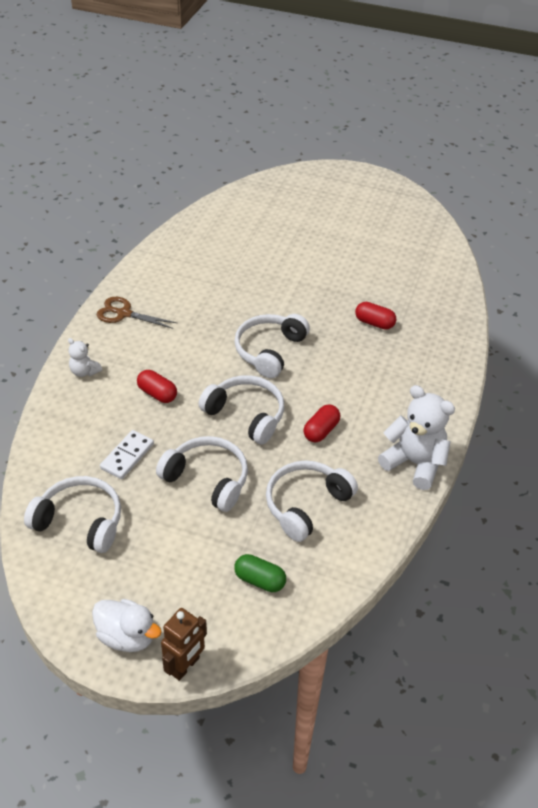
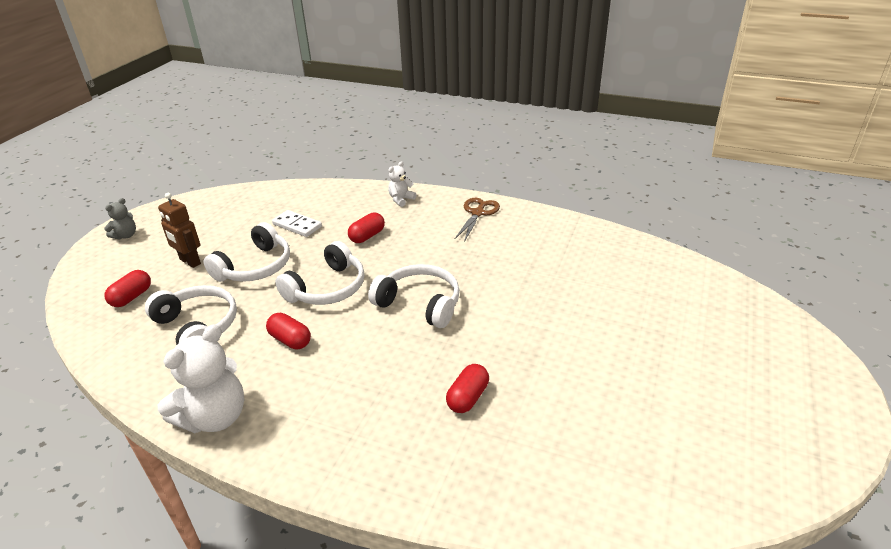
camera: 95 degrees right, 10 degrees down
(80, 521) = (240, 210): white headphones -> none
(127, 636) = (125, 235): white duck -> grey teddy bear
(185, 666) = (81, 261): brown robot -> brown robot (190, 262)
(259, 580) = (132, 297): green capsule -> red capsule

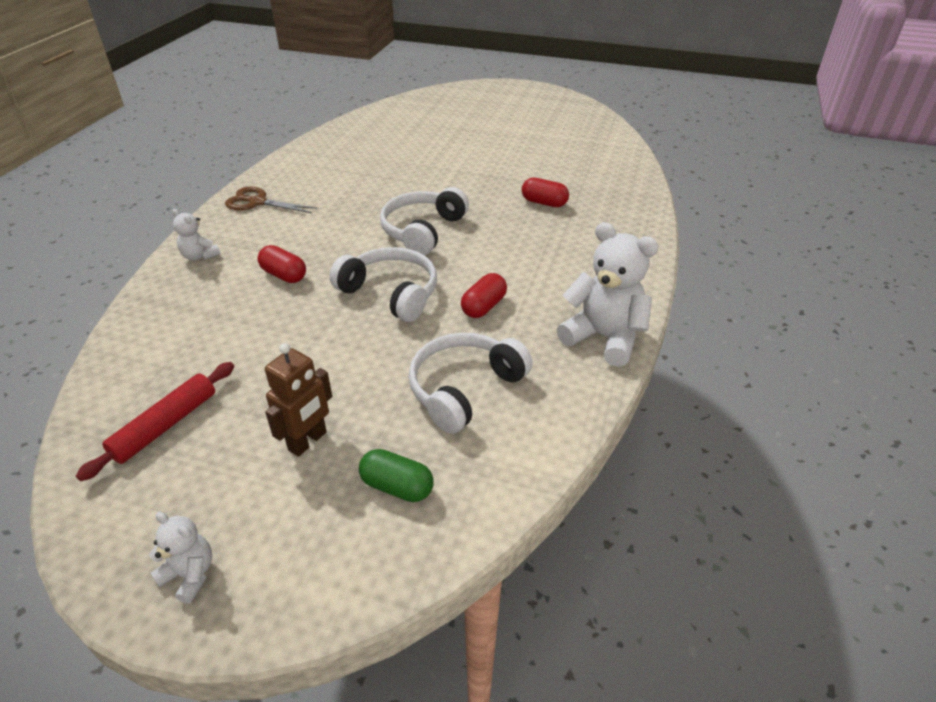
camera: 95 degrees left, 5 degrees up
(125, 235) = (190, 574): grey teddy bear -> white teddy bear
(132, 297) = (397, 486): red capsule -> green capsule
(232, 213) = (166, 426): none -> red rolling pin
(255, 267) = (335, 363): white headphones -> none
(297, 225) = (235, 341): white domino -> none

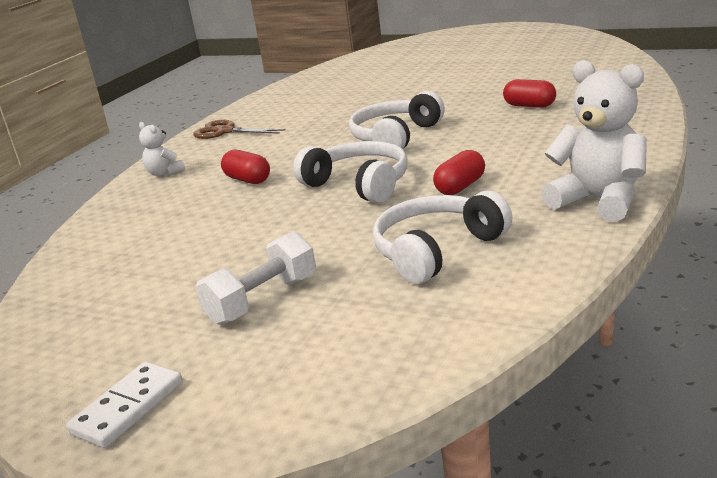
camera: 10 degrees right, 15 degrees down
(166, 426) = (116, 296): red rolling pin -> none
(190, 574) = (128, 407): white teddy bear -> white domino
(308, 441) = (262, 300): brown robot -> white dumbbell
(397, 486) = (357, 330): green capsule -> none

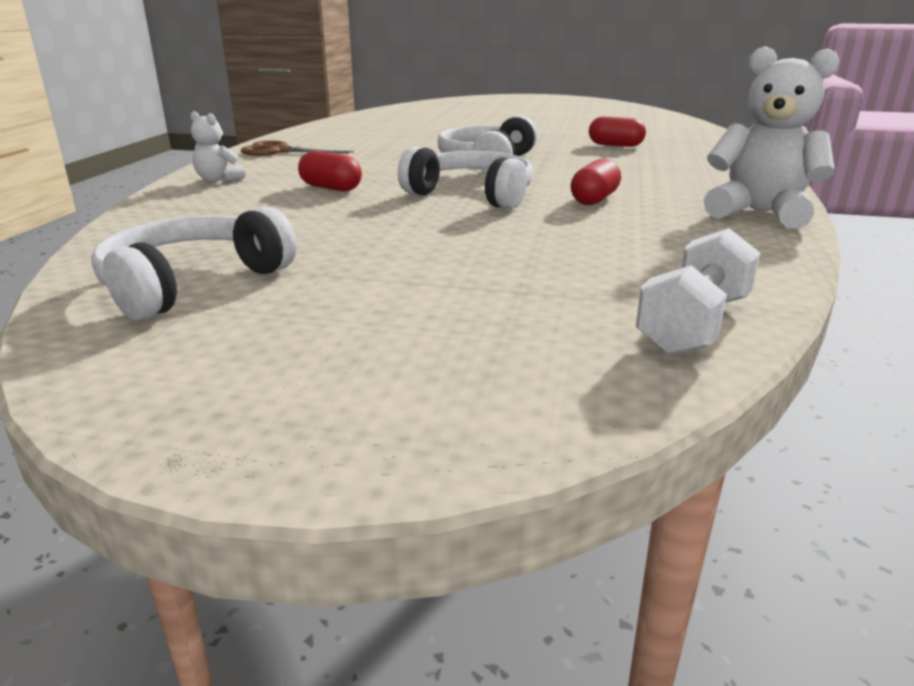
camera: 15 degrees left, 0 degrees up
(128, 407) = (281, 413): white domino -> none
(262, 300) = (420, 292): white dumbbell -> white dumbbell (694, 324)
(436, 250) = (612, 249): white headphones -> white headphones (192, 283)

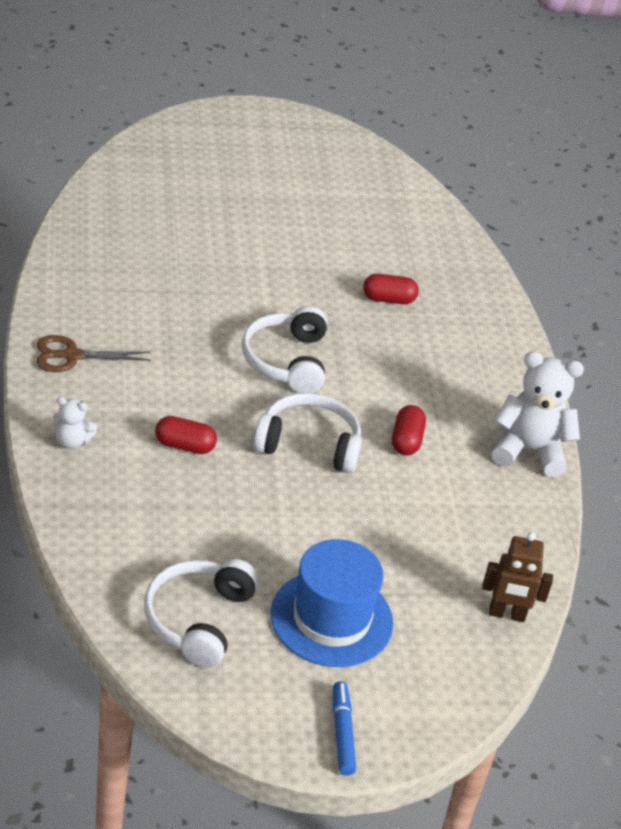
camera: 25 degrees left, 15 degrees up
(280, 424) = (342, 733): none -> blue marker
(388, 300) = (331, 618): none -> blue hat
(694, 324) = (507, 614): white dumbbell -> brown robot

